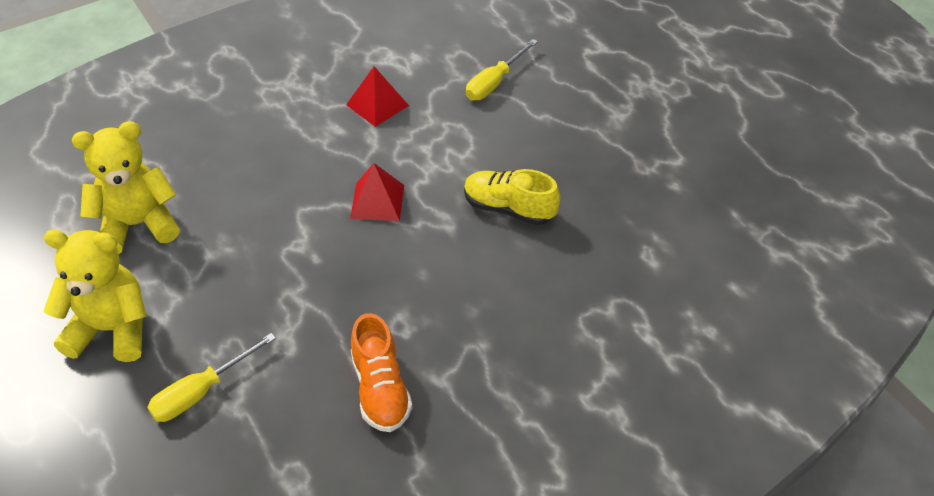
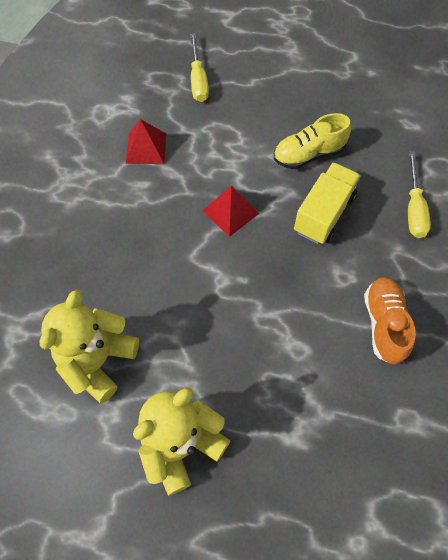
camera: 45 degrees left, 15 degrees up
(201, 392) = (292, 426): yellow screwdriver -> yellow screwdriver (413, 208)
(380, 389) = (384, 324): orange shoe -> orange shoe turned 120 degrees counterclockwise
(454, 264) = (324, 214): none -> yellow truck

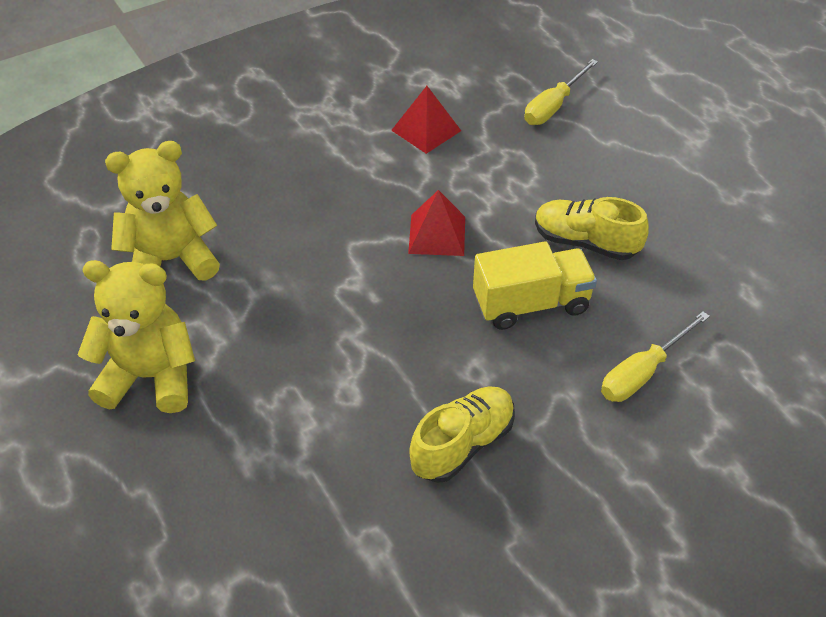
camera: 45 degrees right, 15 degrees down
(384, 324) = (462, 444): orange shoe -> yellow shoe

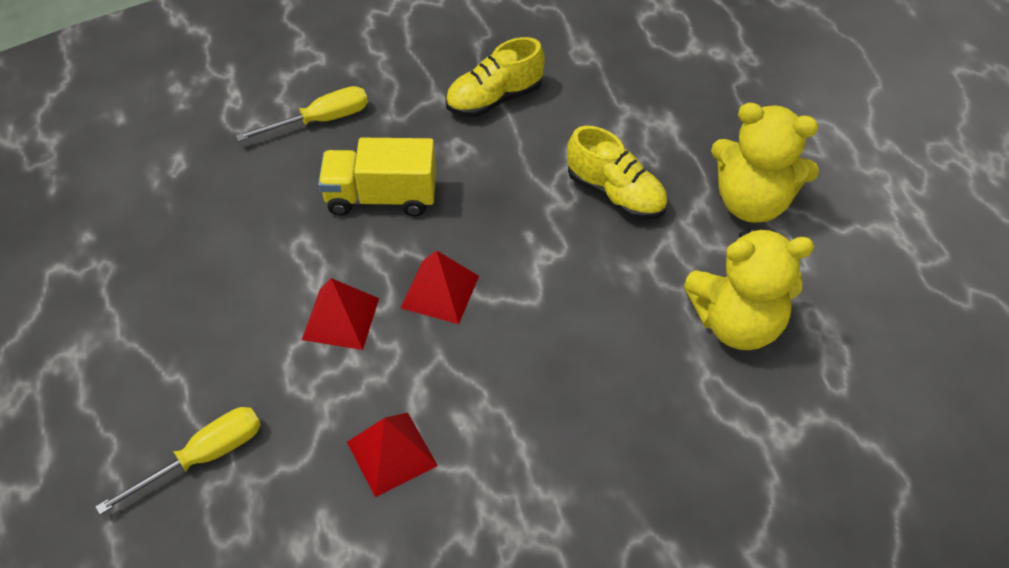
camera: 165 degrees left, 5 degrees up
(509, 200) = (340, 318): none -> red pyramid
(585, 242) = (291, 248): yellow shoe -> yellow shoe (615, 194)

